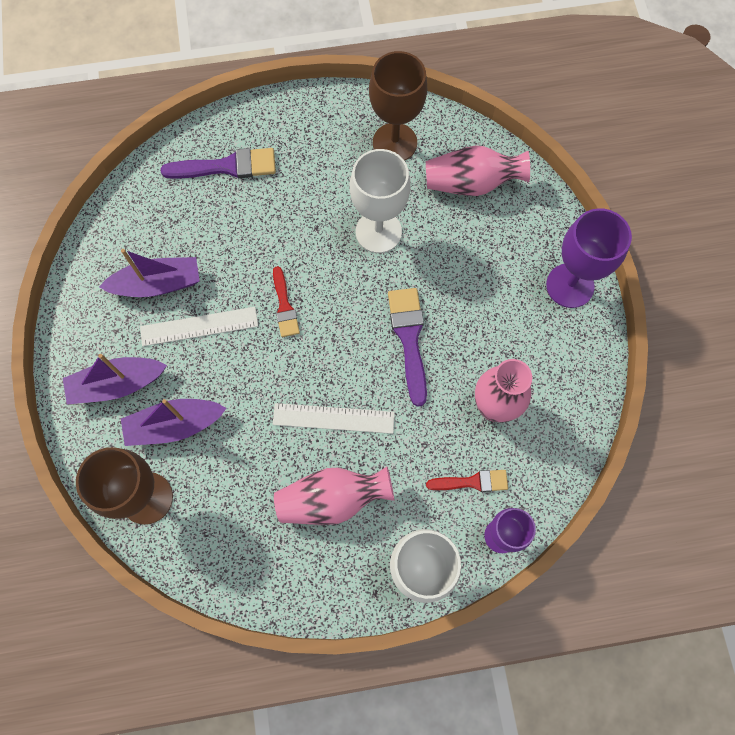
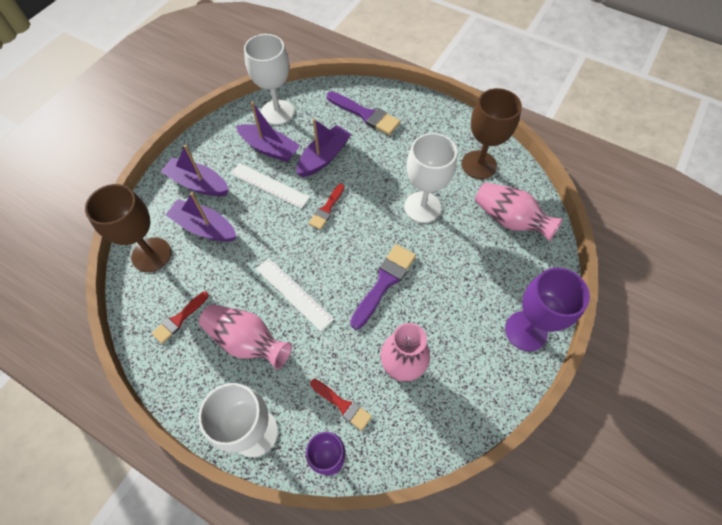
camera: 40 degrees right, 10 degrees down
(123, 234) = (277, 112): none -> white goblet
(227, 250) = (324, 157): none -> purple boat
(244, 535) = (179, 319): none -> red brush

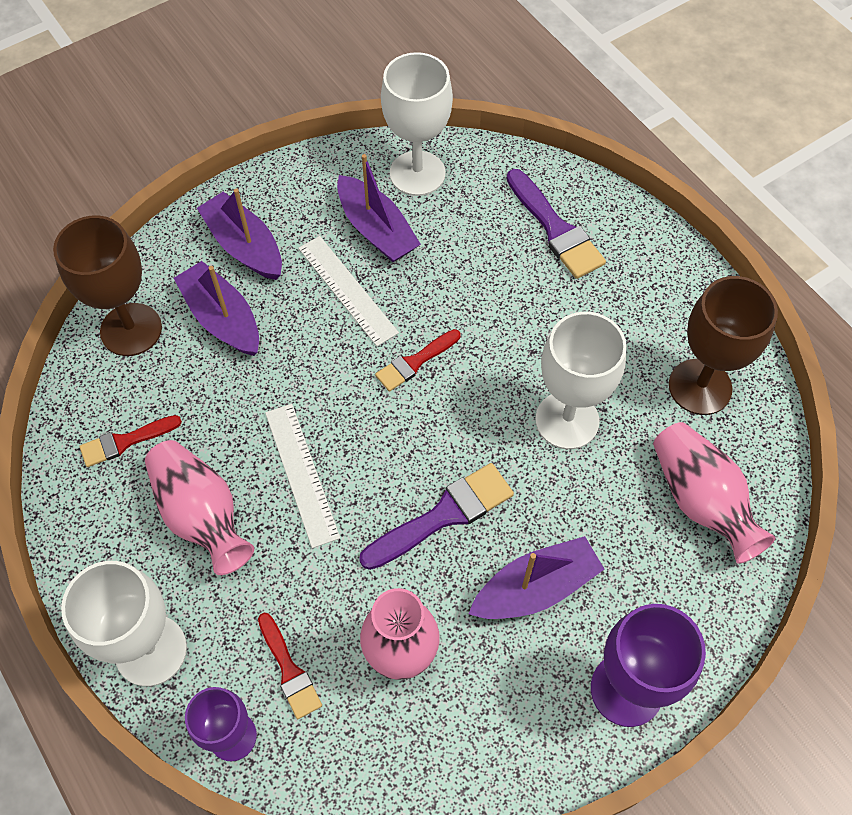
camera: 25 degrees right, 0 degrees up
(324, 157) = (453, 276): purple boat -> purple boat (535, 588)

